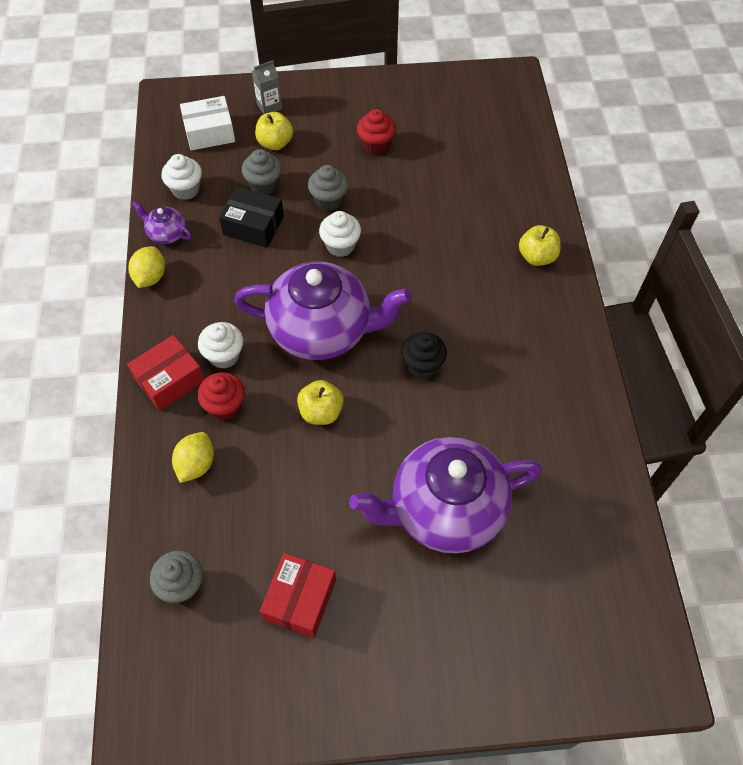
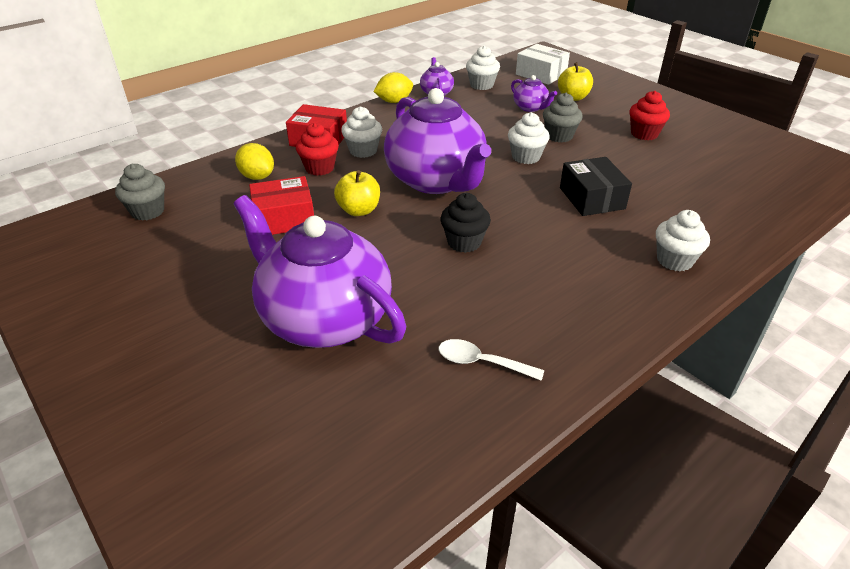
camera: 55 degrees right, 20 degrees down
(196, 464) = (257, 176): yellow lemon -> yellow lemon turned 60 degrees clockwise
(253, 225) = (489, 118): black box -> black box (592, 198)
(264, 185) = (530, 108): grey cupcake -> purple teapot
(269, 106) = (600, 83): grey carton -> none
(300, 599) = (169, 271): red box -> red box (284, 218)
(537, 257) = (674, 260): yellow apple -> white cupcake
(555, 437) = (482, 362): none -> white spoon

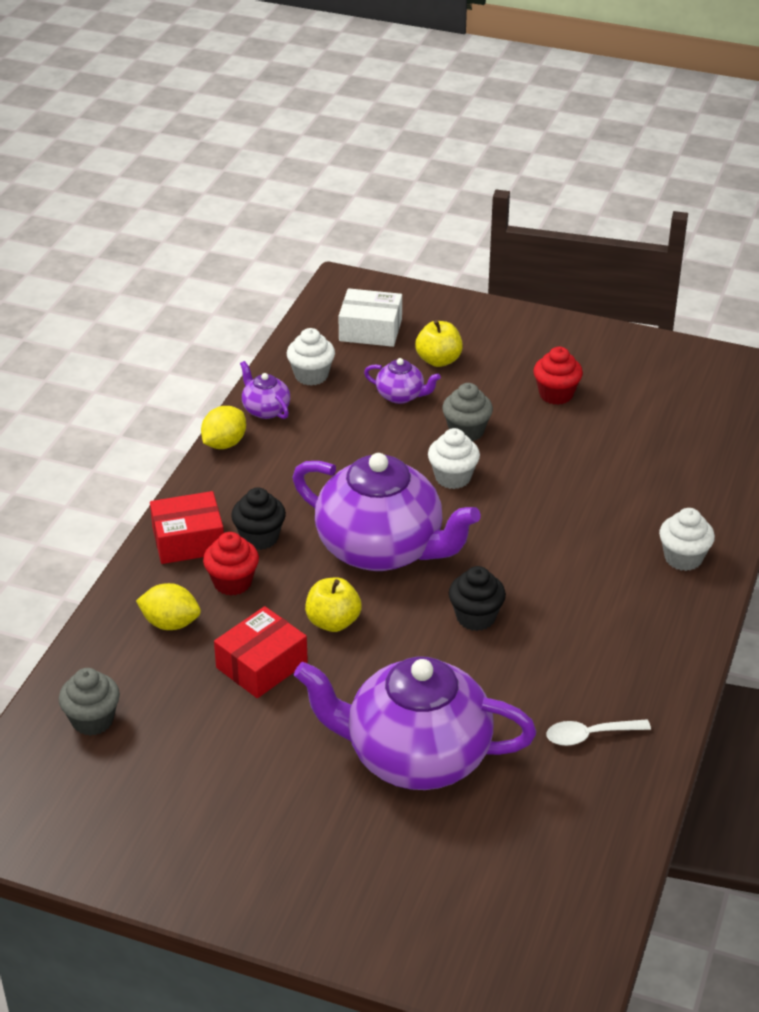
camera: 30 degrees left, 0 degrees up
(363, 151) = (259, 537): white cupcake -> black cupcake
(592, 198) = (560, 510): black box -> none

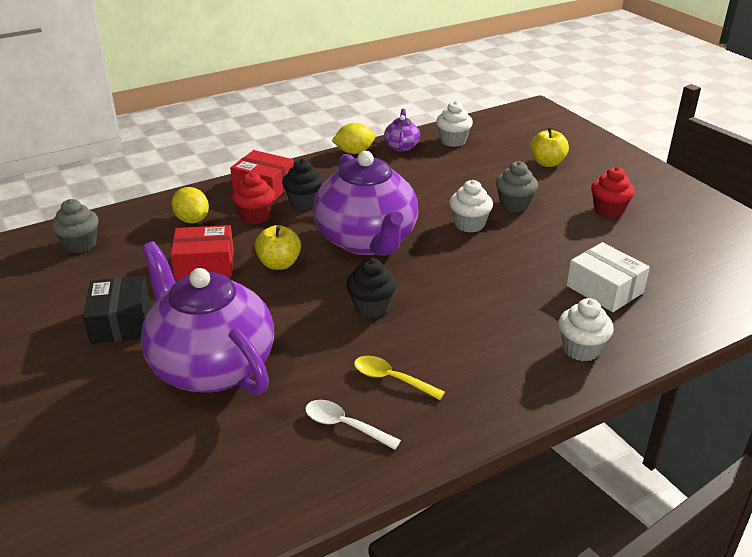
camera: 40 degrees right, 5 degrees down
(270, 770) = (121, 322): none -> black box
(370, 330) = (522, 133): white box -> white box (604, 289)
(401, 396) = (496, 171): purple teapot -> none
(575, 674) = (391, 379): none -> yellow spoon

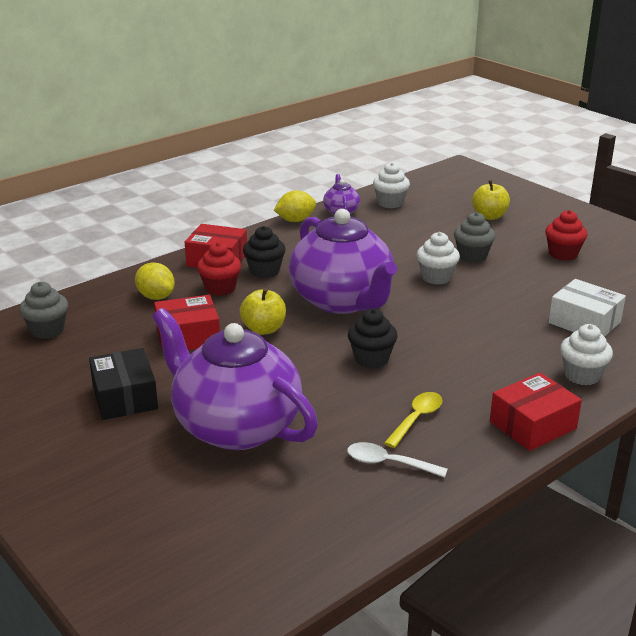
camera: 10 degrees left, 5 degrees down
(391, 379) = (416, 419): yellow spoon -> yellow spoon turned 105 degrees clockwise
(508, 400) = (532, 425): none -> red box

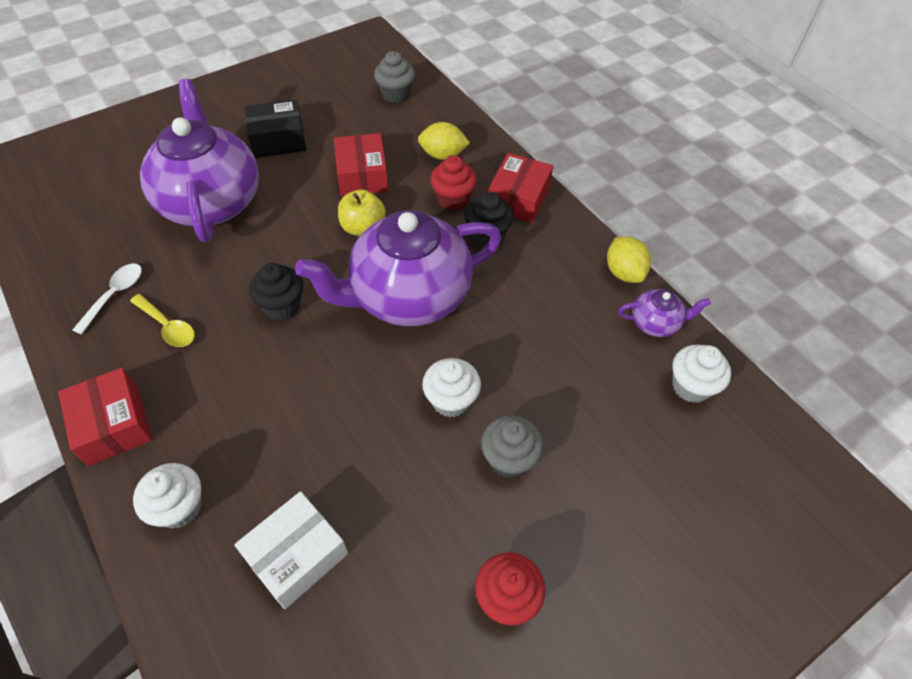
camera: 95 degrees right, 25 degrees up
(156, 297) = (443, 155): yellow lemon -> yellow lemon turned 45 degrees clockwise
(235, 426) = (211, 202): purple teapot -> purple teapot turned 60 degrees counterclockwise
(489, 216) = (651, 519): yellow apple -> none

